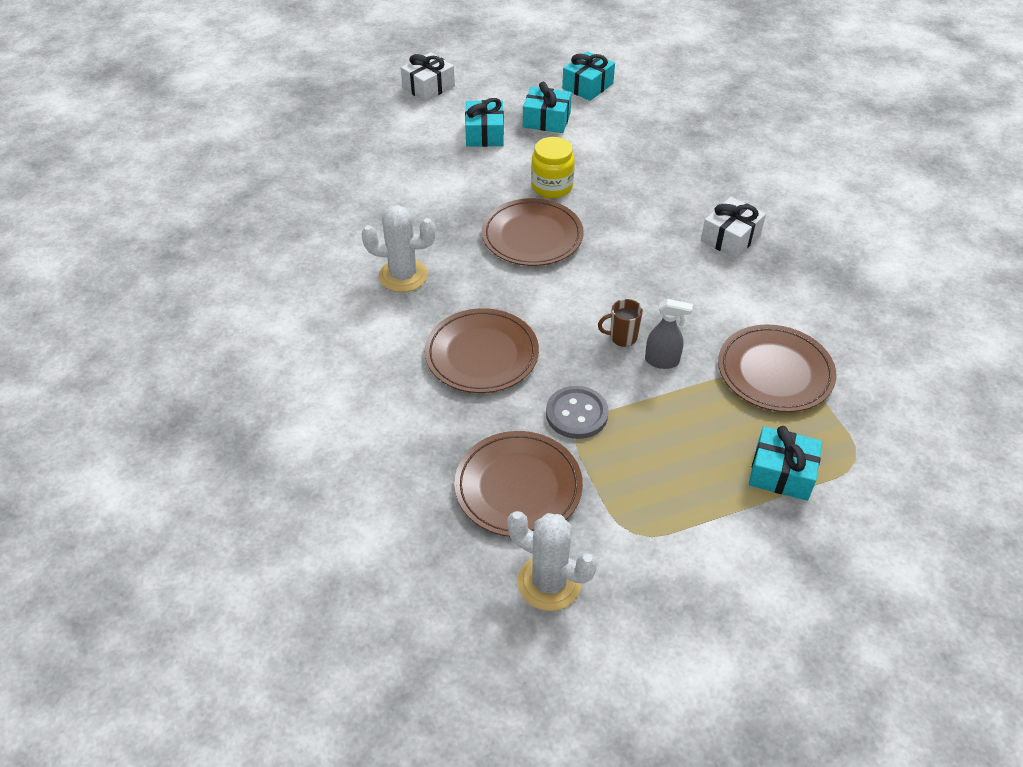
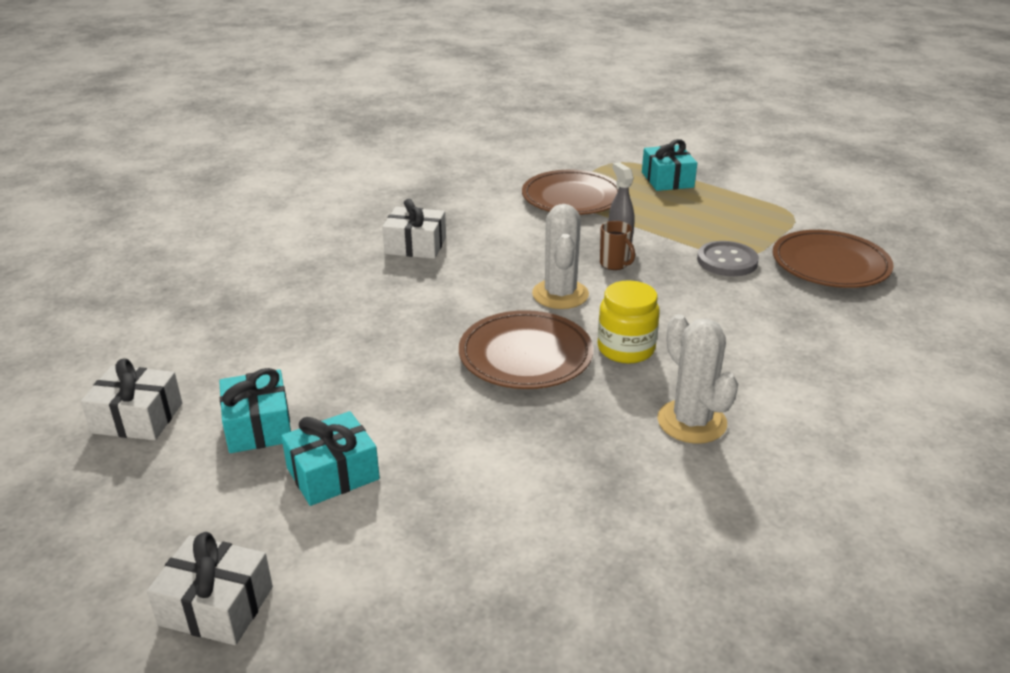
camera: 120 degrees left, 15 degrees down
(482, 354) = (730, 326): brown plate -> none
(549, 582) = (878, 231): white cactus -> white cactus (560, 294)
(552, 187) = (418, 371): yellow jar -> yellow jar (626, 349)
(587, 86) = (137, 418): turquoise gift -> white gift

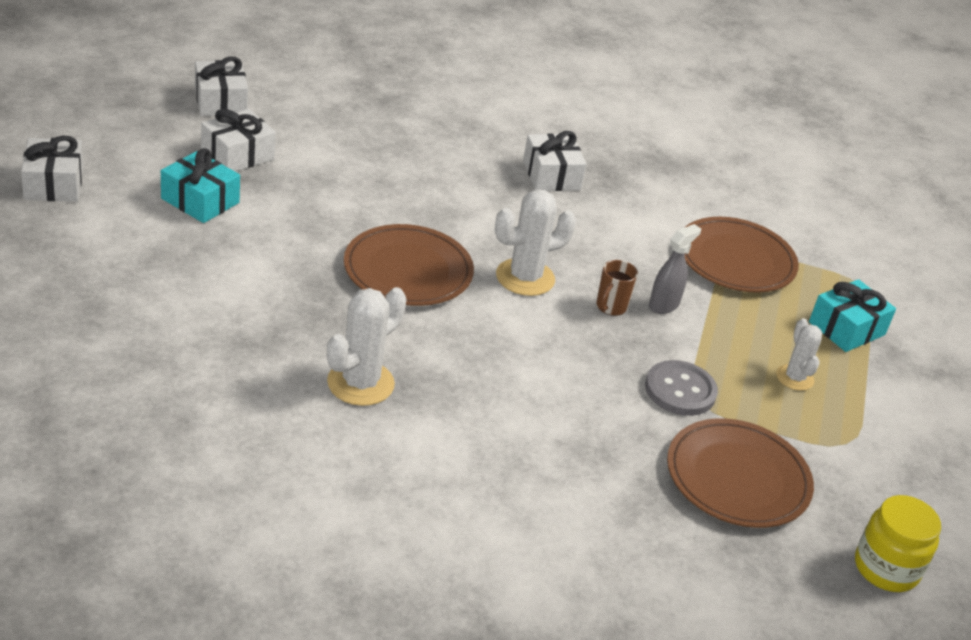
camera: 60 degrees right, 5 degrees up
(258, 426) = (237, 155): turquoise gift -> white gift
(626, 349) = (455, 331): yellow jar -> yellow jar (886, 568)
(719, 213) = (794, 378): none -> white cactus

